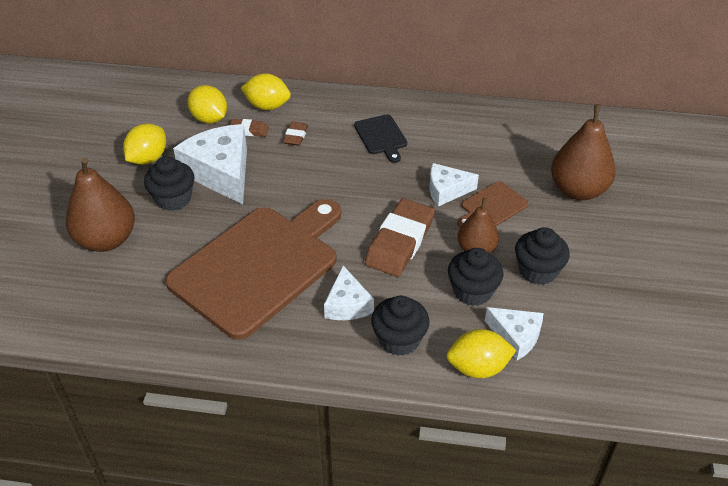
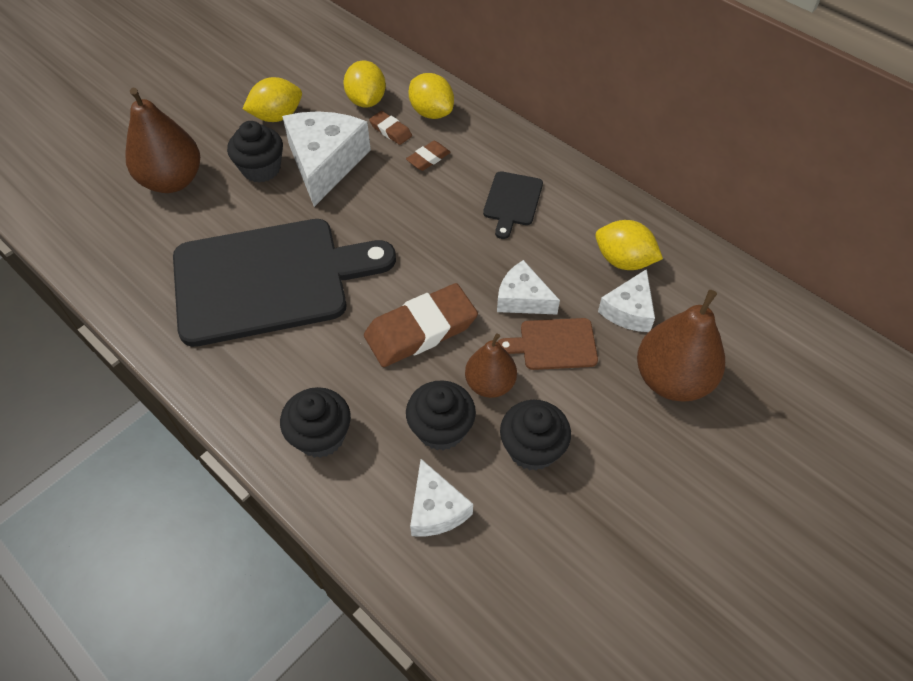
camera: 35 degrees right, 10 degrees up
(259, 266) = (269, 279): brown cutting board -> black cutting board
(347, 304) = (309, 368): white cheese -> white cheese (629, 310)
(478, 368) = (365, 517): yellow lemon -> yellow lemon (623, 261)

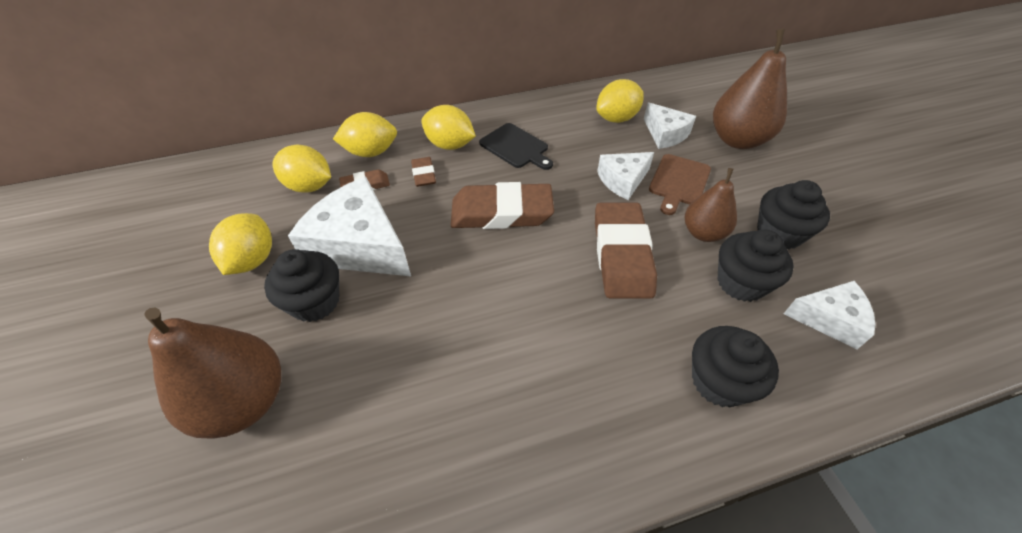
camera: 60 degrees left, 5 degrees down
(269, 279) = (483, 353): black cutting board -> none
(417, 229) = (501, 212): none -> brown eraser
(479, 156) = (450, 145): none -> yellow lemon

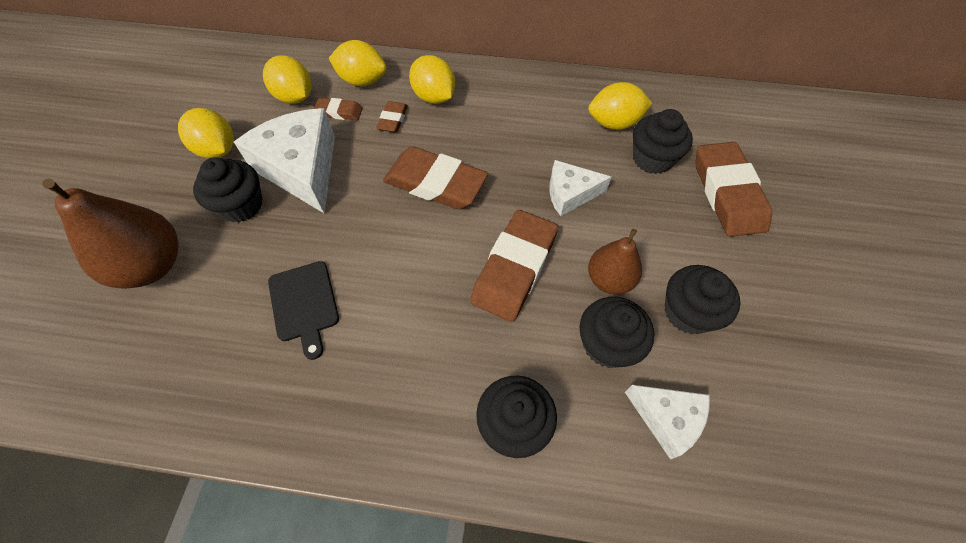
camera: 25 degrees right, 10 degrees up
(253, 260) = (217, 150): yellow lemon -> yellow lemon turned 75 degrees counterclockwise
(516, 147) = (492, 120): black cutting board -> black cutting board (304, 304)
(665, 134) = (652, 159): white cheese -> black cupcake
(679, 182) = (626, 217): brown cutting board -> none
(737, 140) = (727, 193): brown pear -> brown eraser

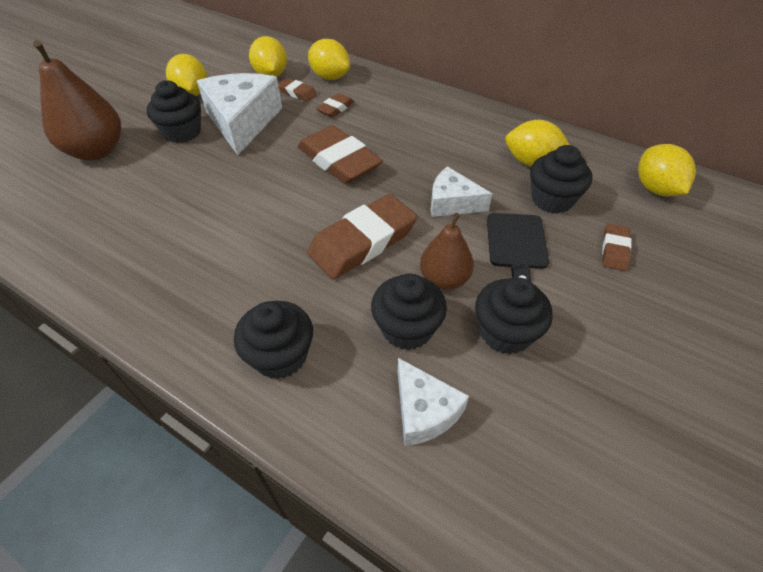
camera: 25 degrees right, 10 degrees down
(304, 304) = (179, 209): black cutting board -> black cutting board (516, 244)
(434, 97) = (380, 102): yellow lemon -> yellow lemon (655, 189)
(727, 193) = (614, 250): brown eraser -> brown eraser, size x0.49

